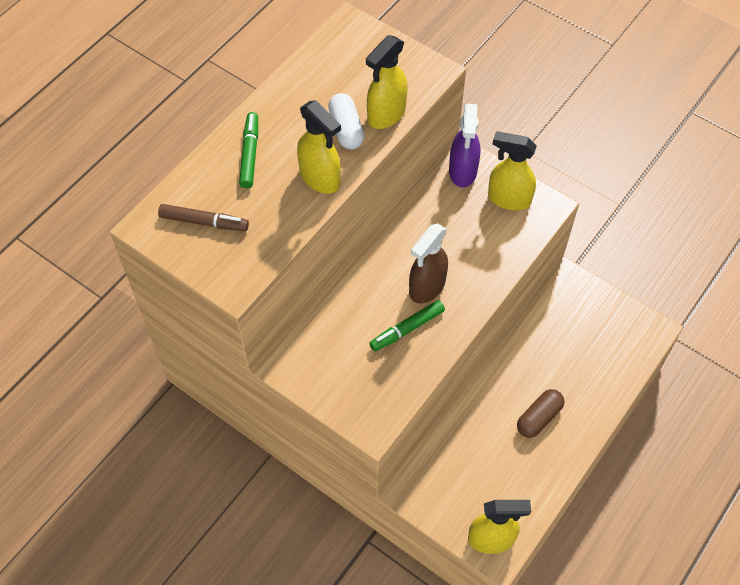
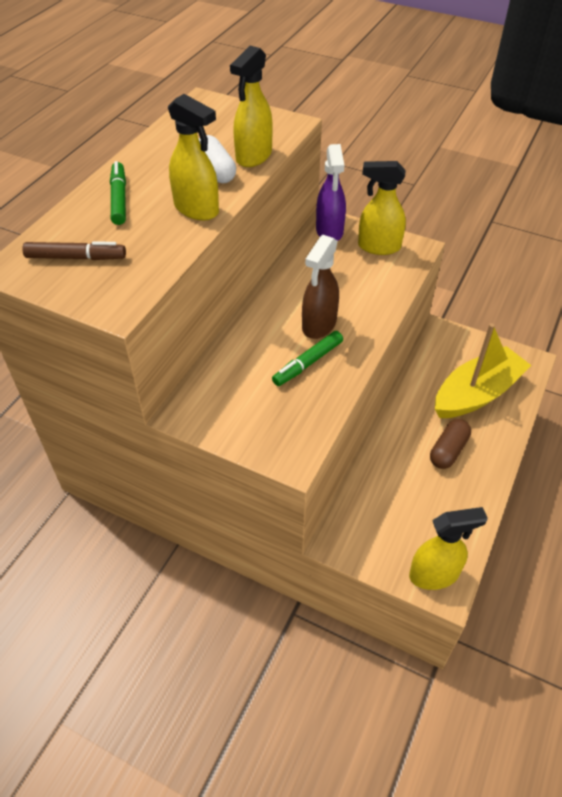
camera: 10 degrees left, 10 degrees down
(585, 359) = (477, 394): none -> yellow boat

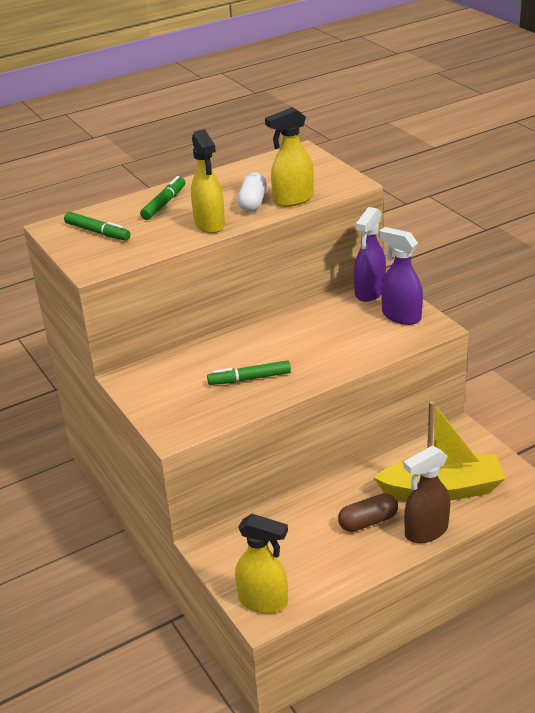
camera: 35 degrees right, 15 degrees down
(76, 257) = (98, 232): brown marker -> green marker
(319, 325) = (286, 356): brown spray bottle -> brown spray bottle (425, 531)
(378, 247) = (401, 316): yellow spray bottle -> purple spray bottle

